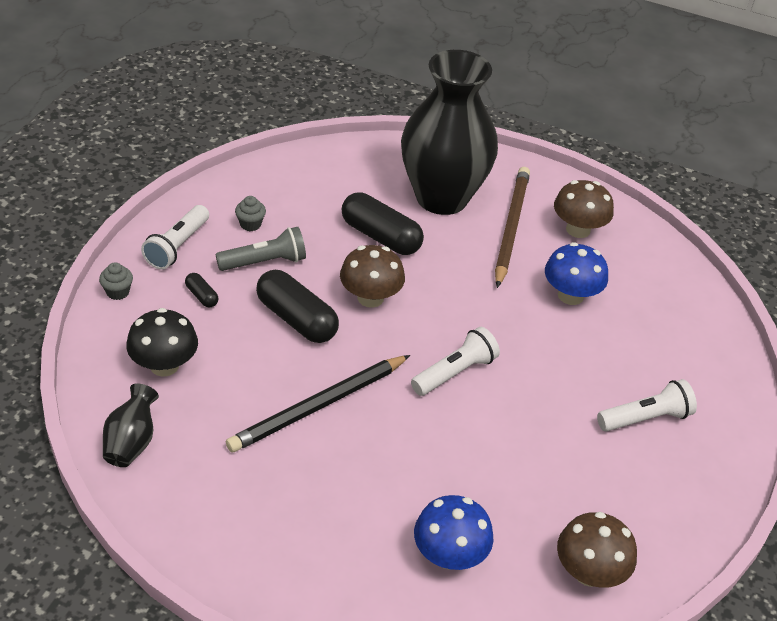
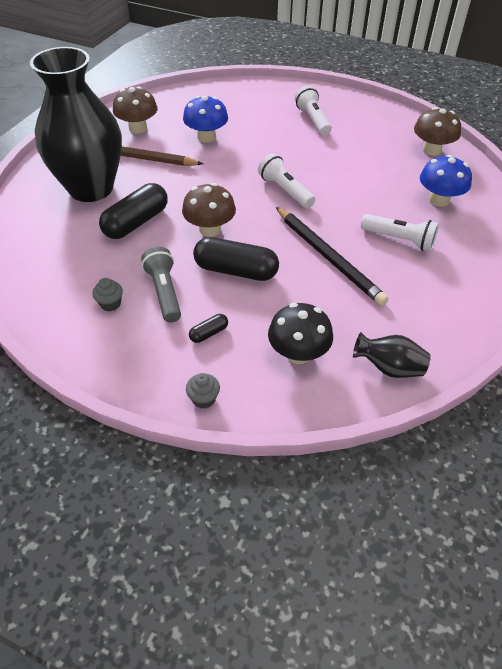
camera: 85 degrees left, 5 degrees up
(177, 246) = (138, 356): white flashlight -> white flashlight (399, 240)
(296, 319) = (236, 270): black capsule -> black capsule turned 60 degrees clockwise

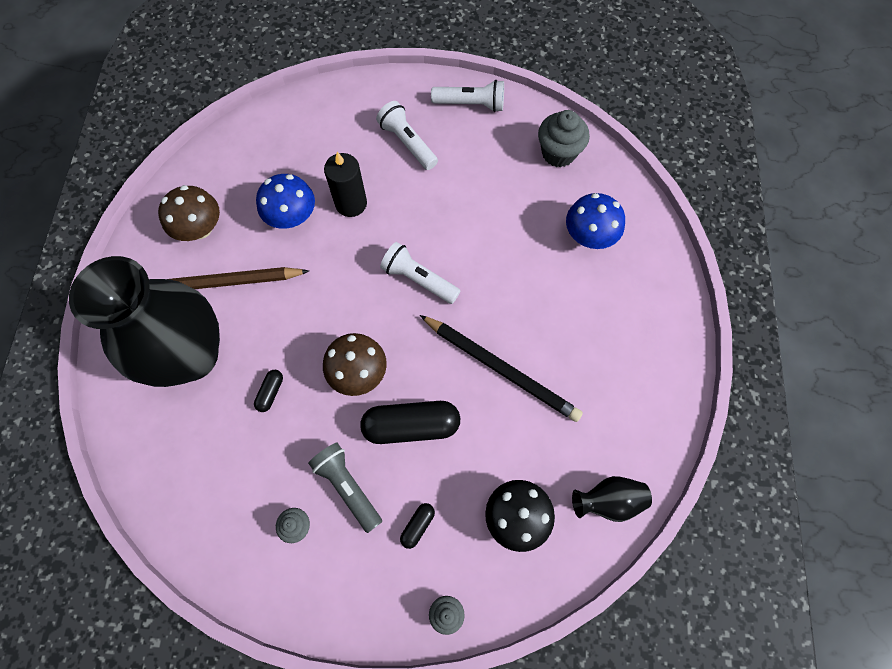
camera: 20 degrees left, 20 degrees up
(136, 222) = (270, 392): black capsule -> black capsule, size x0.46
(254, 140) = (351, 203): none -> black candle
(399, 240) = (566, 315): white flashlight -> white flashlight (471, 104)
(431, 150) = (558, 153): brown mushroom -> grey cupcake

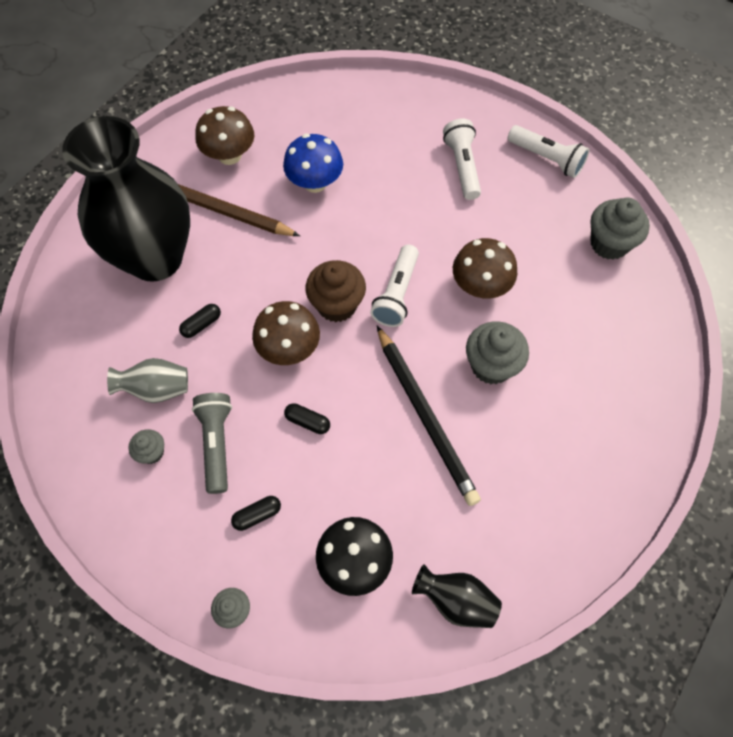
camera: 30 degrees right, 5 degrees down
(266, 470) = (157, 389): none -> grey vase
(351, 203) = (375, 196): black candle -> none
(375, 314) = (337, 305): none -> brown cupcake
(411, 425) = (307, 421): black capsule -> black capsule, size x0.46
(419, 279) = (396, 294): white flashlight -> white flashlight turned 135 degrees counterclockwise
(481, 238) = (480, 286): none -> brown mushroom
(527, 300) = (491, 365): none -> grey cupcake
(589, 236) = (593, 337): blue mushroom -> none

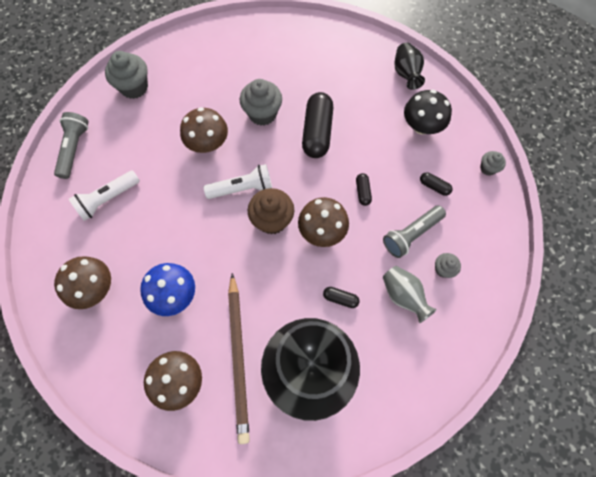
camera: 120 degrees left, 5 degrees up
(367, 124) = (94, 288): none -> brown mushroom
(425, 416) = (317, 132): black pencil -> black capsule
(546, 159) = (74, 149): white flashlight -> grey flashlight

